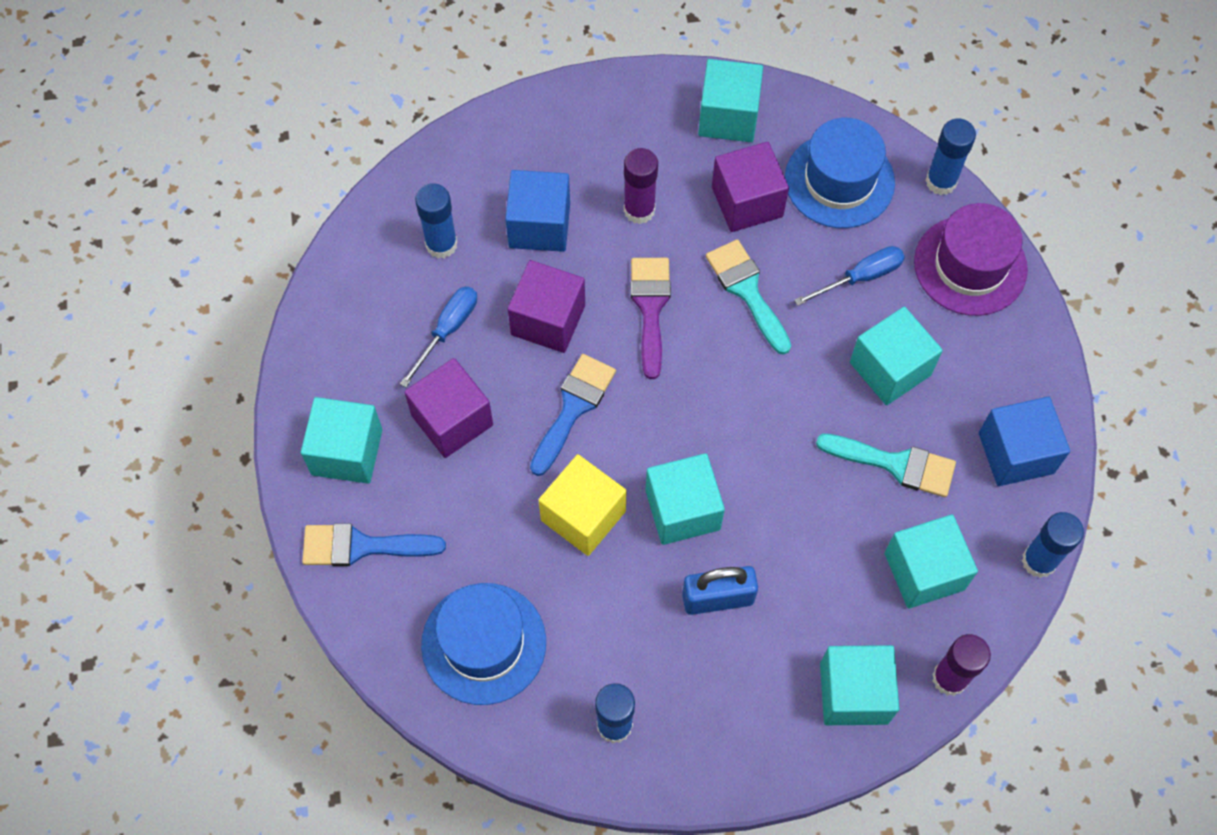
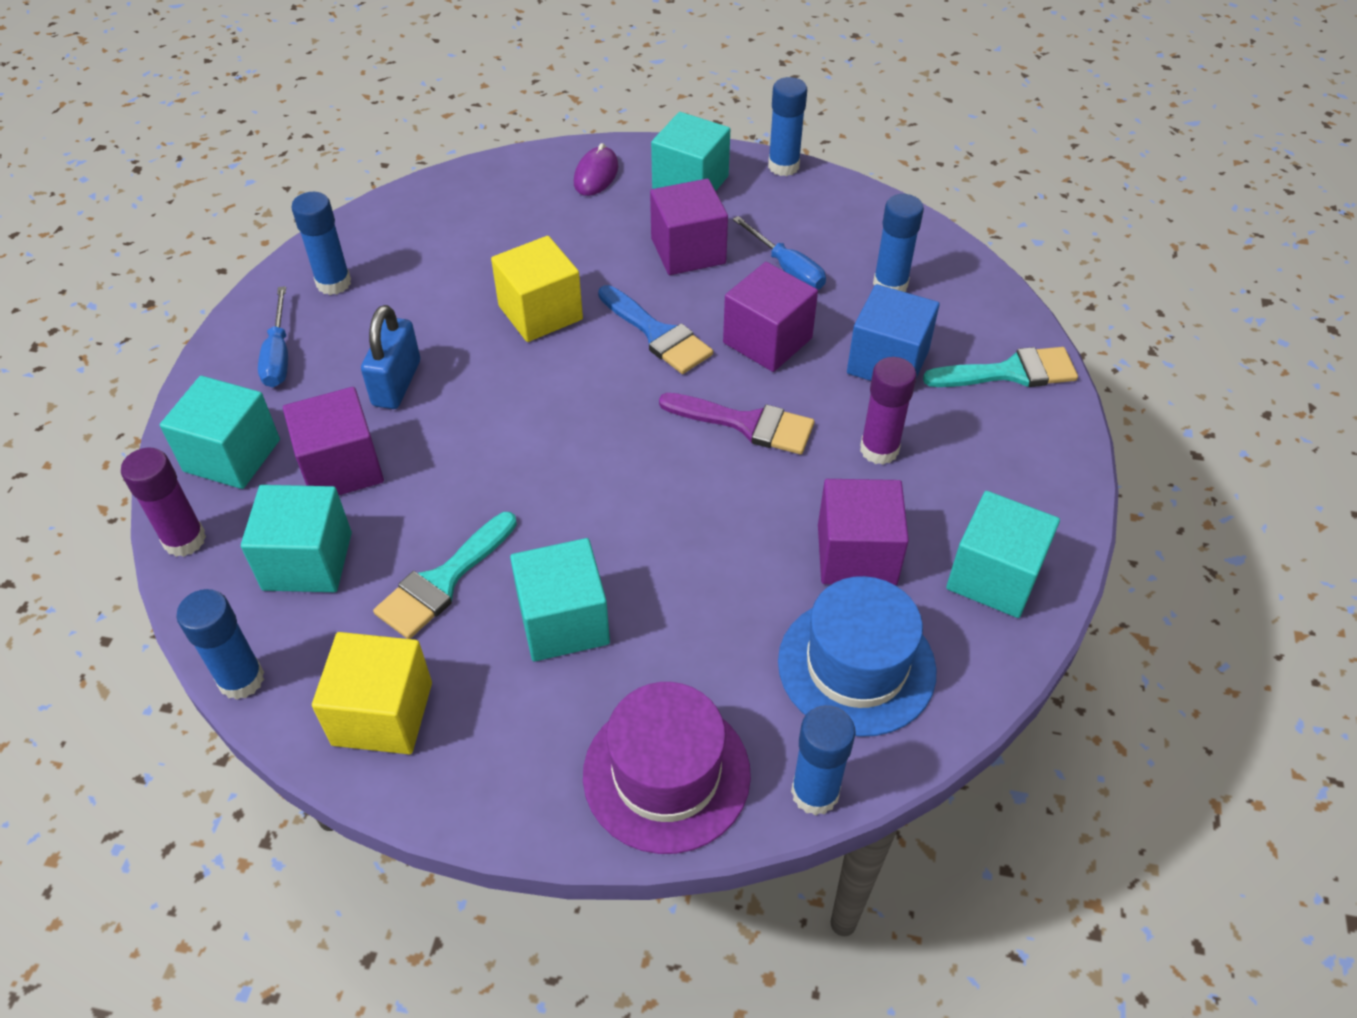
camera: 110 degrees right, 15 degrees down
(292, 375) = (783, 166): none -> blue glue stick
(362, 546) = (596, 175): blue brush -> purple mouse
(484, 643) = (462, 224): blue hat -> none
(682, 510) = (502, 384): turquoise cube -> none
(747, 291) = (732, 515): turquoise brush -> turquoise brush (1010, 372)
(826, 595) = (341, 467): none -> purple cube
(860, 277) = (702, 637): blue screwdriver -> blue screwdriver (278, 355)
(1016, 453) = (382, 713): blue cube -> yellow cube

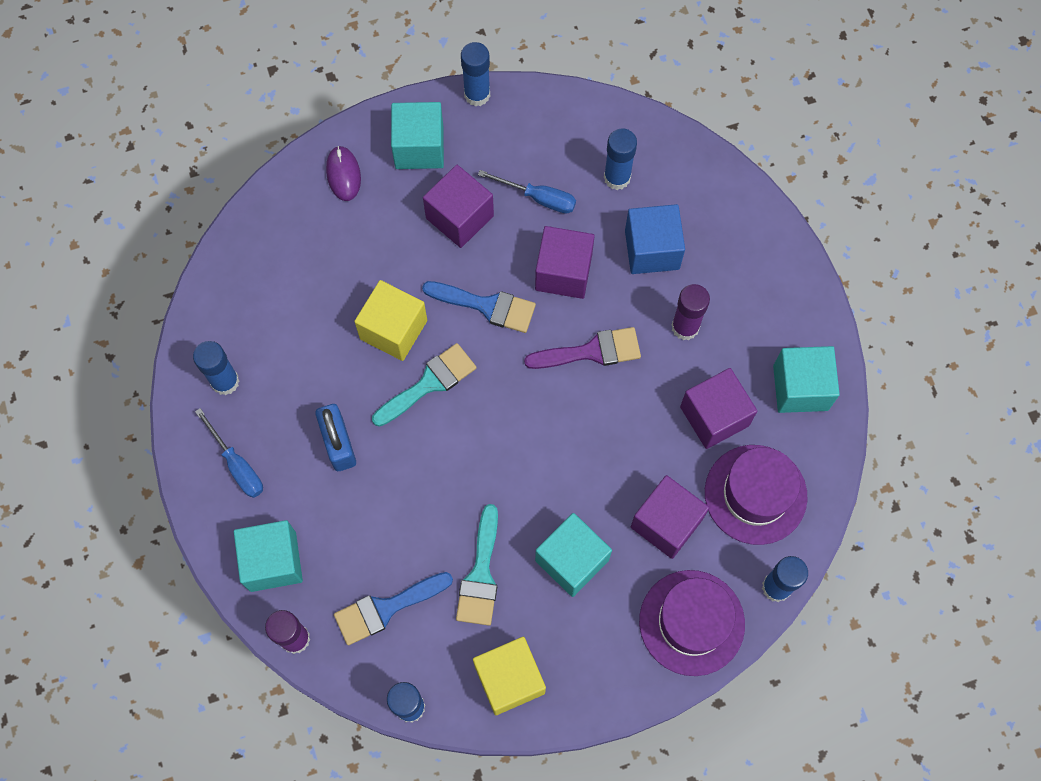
camera: 30 degrees left, 20 degrees up
(307, 561) = (386, 608): turquoise cube -> blue brush
(341, 467) = (353, 530): purple cube -> purple cube (666, 523)
(856, 666) = (755, 494): blue hat -> purple hat
(1010, 372) = (733, 217): turquoise brush -> turquoise brush (429, 383)

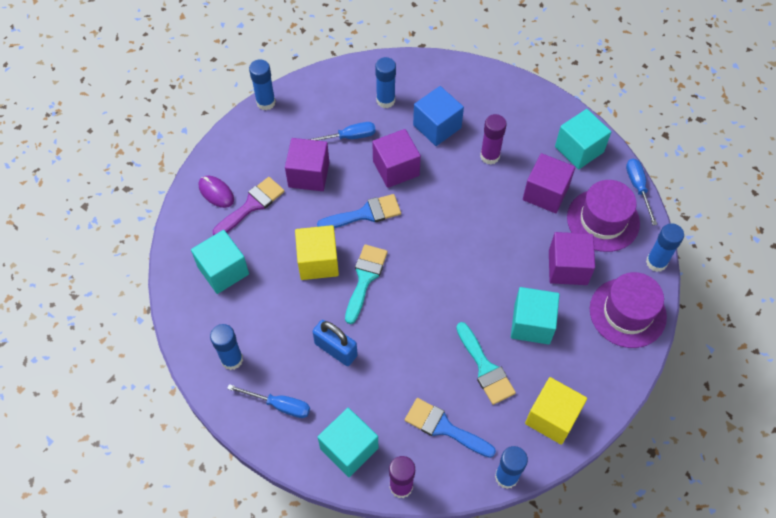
camera: 35 degrees left, 10 degrees down
(386, 608) = (444, 427): blue brush -> blue brush turned 90 degrees clockwise
(419, 147) = (253, 150): turquoise cube -> turquoise cube (223, 270)
(591, 351) = (447, 201): purple brush -> purple brush (252, 205)
(832, 483) = (638, 188): none -> blue screwdriver

